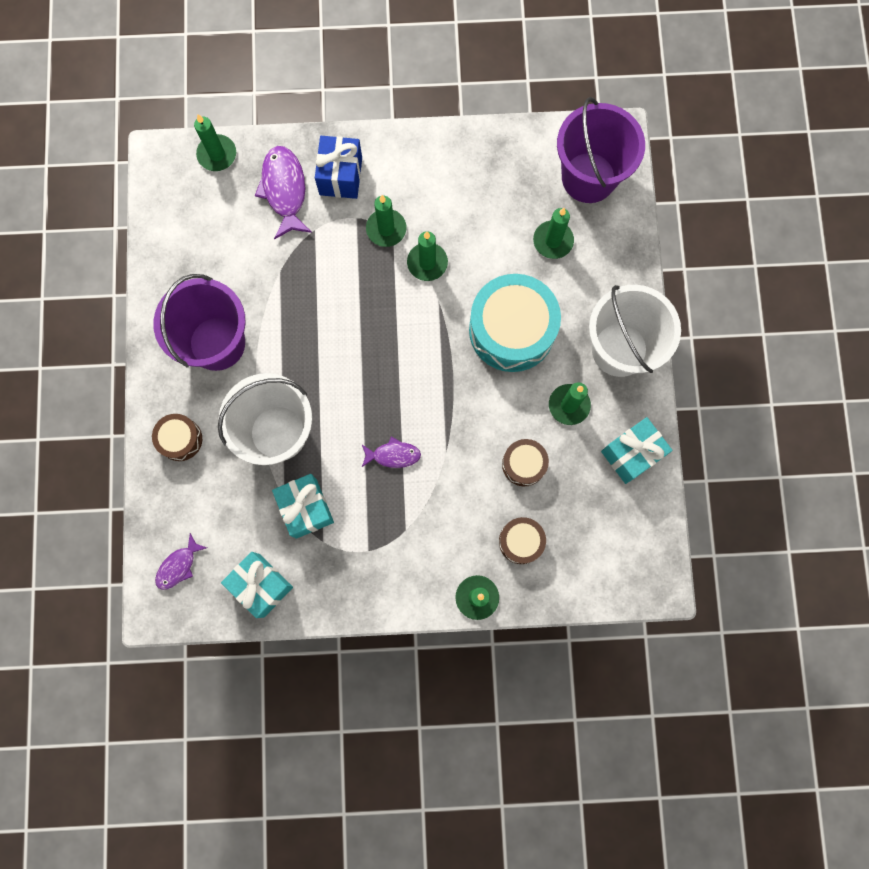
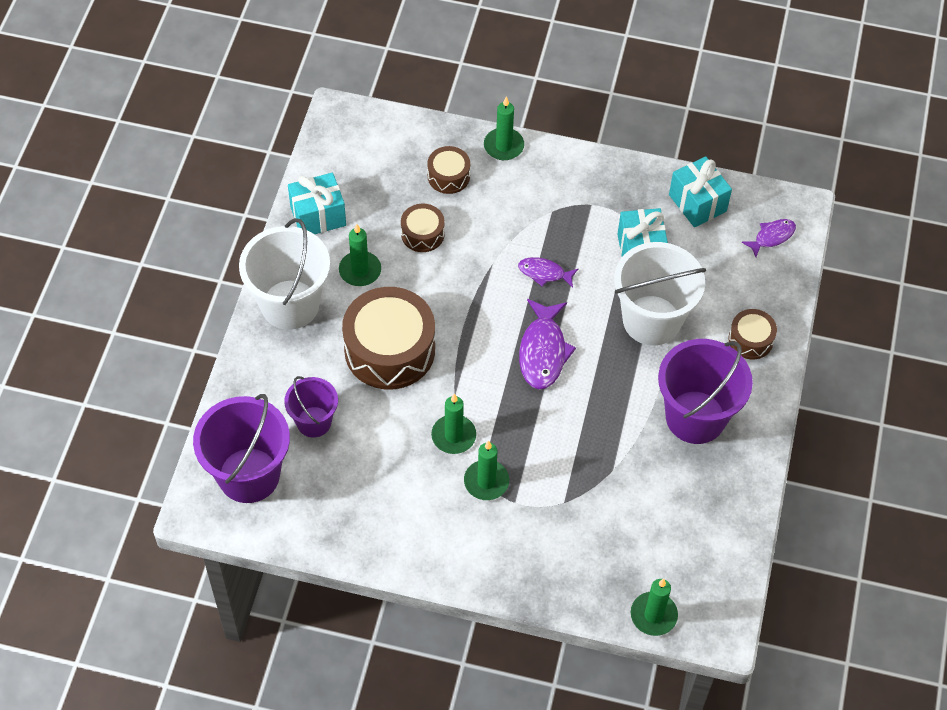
camera: 165 degrees left, 20 degrees down
(284, 190) = (586, 553): purple fish -> purple fish (543, 351)
(340, 176) = (519, 551): blue gift -> none
(512, 330) = (389, 350): turquoise drum -> brown drum
(553, 241) = (314, 422): green candle -> purple bucket

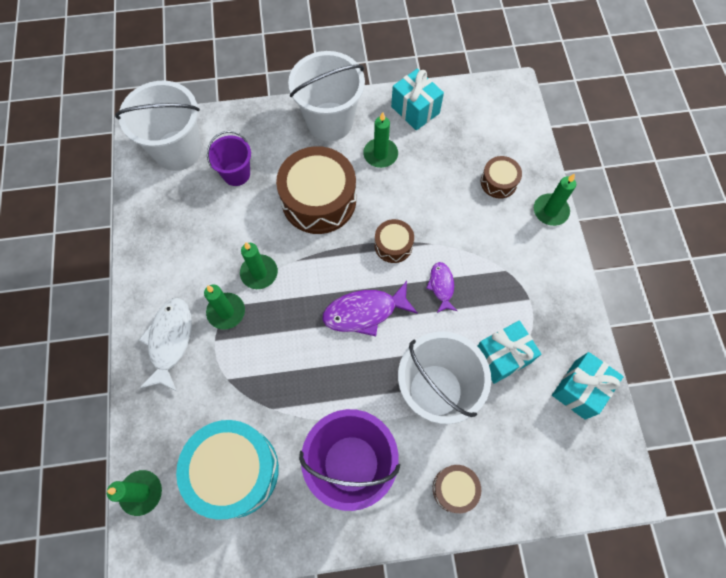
camera: 70 degrees right, 10 degrees up
(249, 475) = (178, 150): purple bucket -> white bucket
(422, 234) = (434, 184): brown drum -> brown drum (393, 245)
(497, 546) = (170, 341): none -> white fish
(663, 522) = (234, 471): none -> turquoise drum
(772, 237) = (579, 472): purple fish -> none

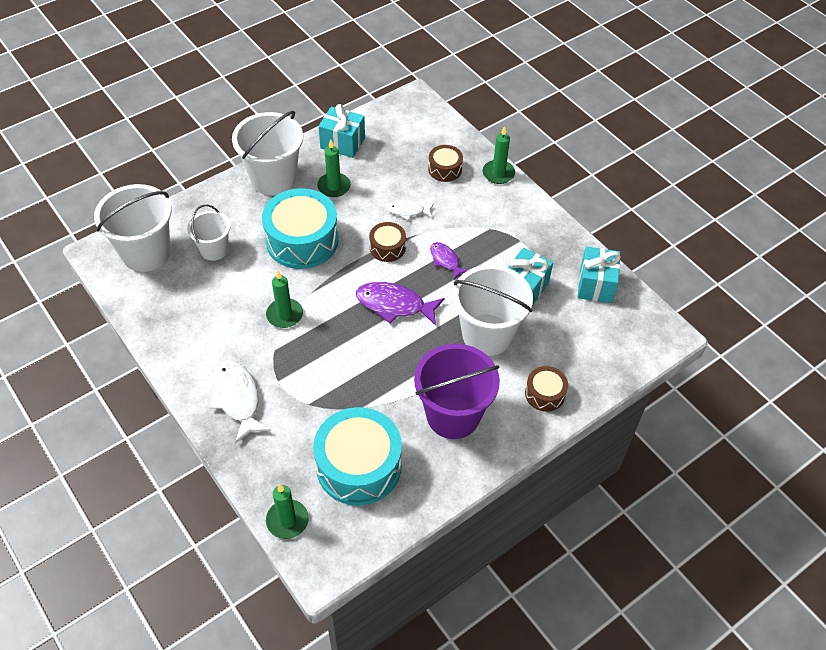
camera: 30 degrees left, 15 degrees down
(226, 312) = (274, 355): green candle -> none
(236, 174) = (214, 250): purple bucket -> white bucket
(319, 200) = (302, 240): brown drum -> turquoise drum
(364, 312) = (394, 305): purple fish -> purple fish turned 60 degrees clockwise
(435, 213) = (407, 211): none -> white fish

